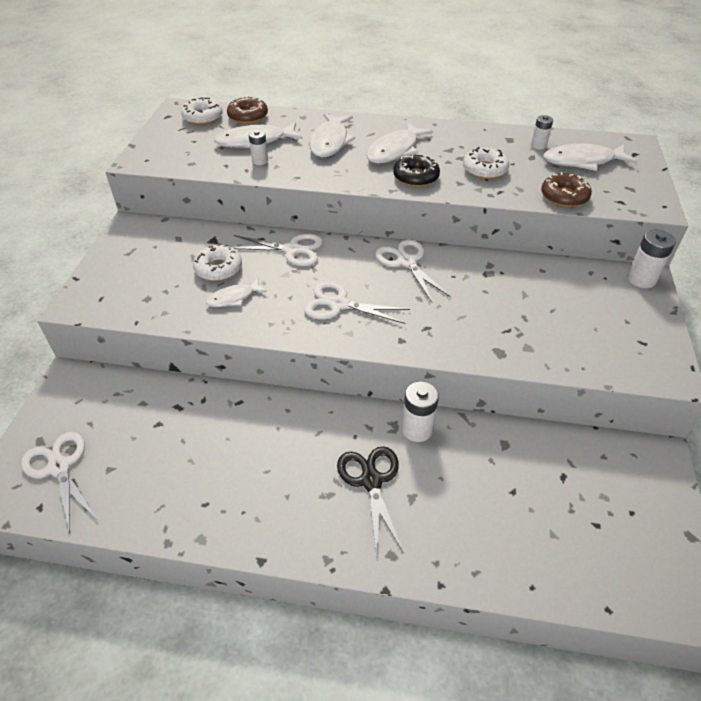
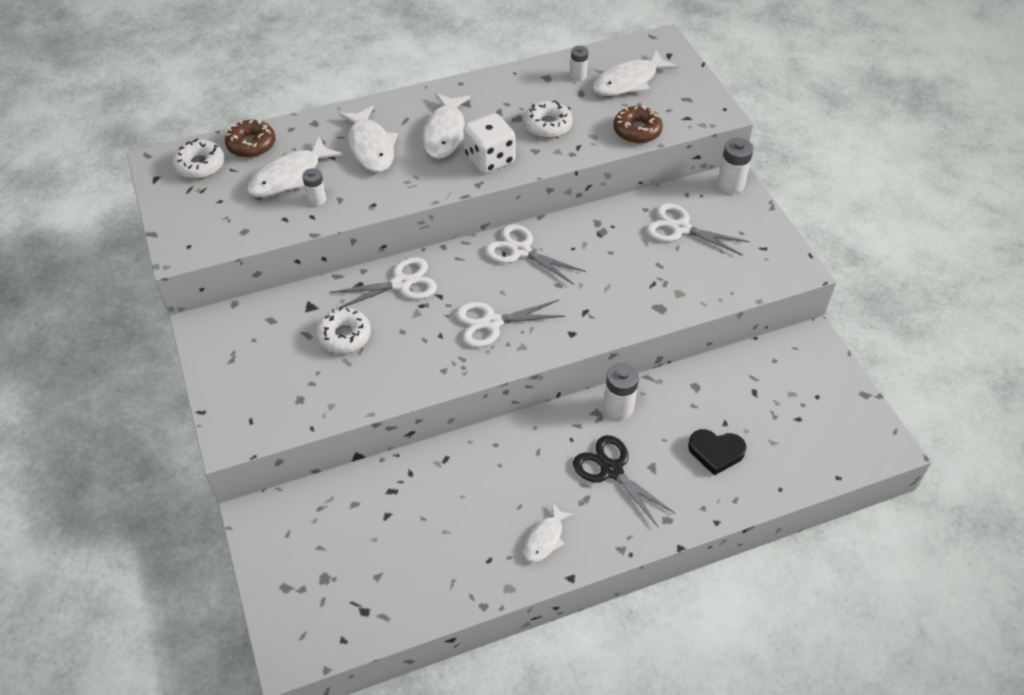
camera: 30 degrees left, 5 degrees up
(59, 467) = (328, 599): white scissors -> white scissors (680, 228)
(233, 298) = (386, 360): white fish -> white fish (545, 538)
(416, 177) = (489, 159): black donut -> white dice
(485, 515) = (716, 452): none -> black heart

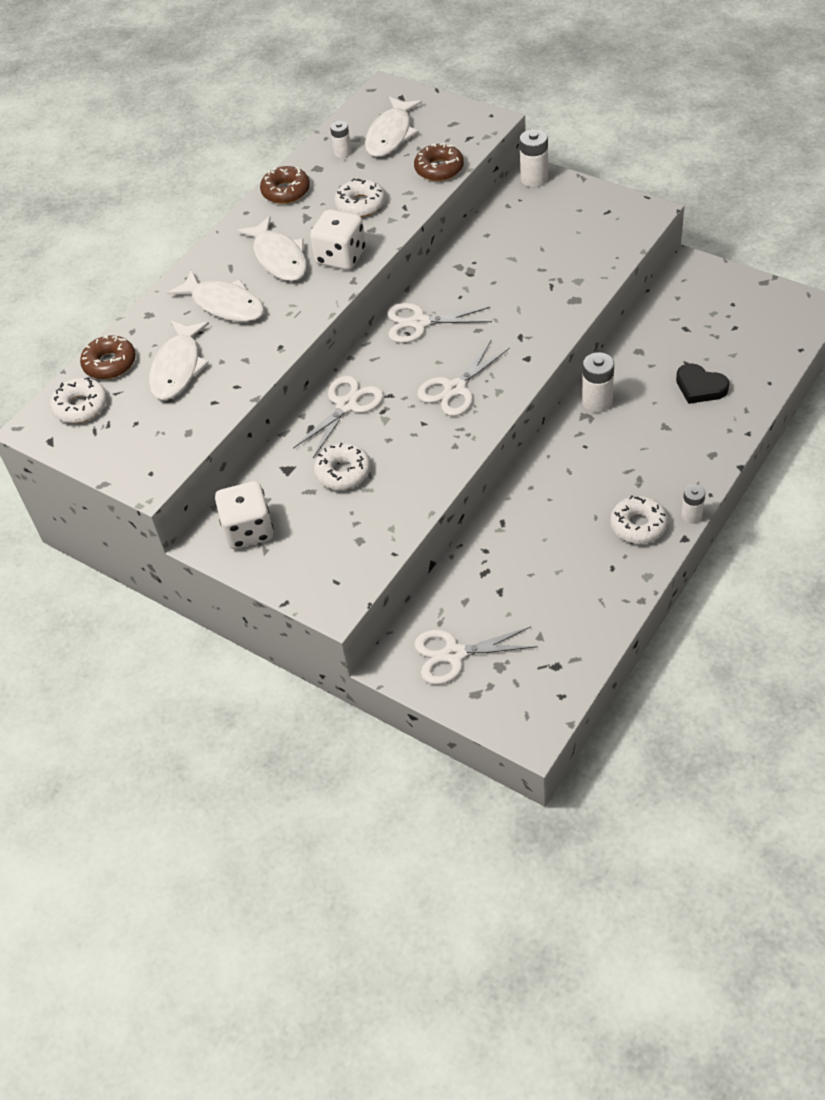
camera: 30 degrees left, 0 degrees up
(237, 336) = (248, 530): none -> white dice
(317, 199) = (225, 371): white battery -> white battery (691, 515)
(505, 83) = (286, 191): none -> brown donut
(545, 538) = (638, 525): white fish -> white donut
(611, 470) = (637, 448): black scissors -> none
(680, 228) = (529, 233): white scissors -> white scissors (454, 655)
(716, 452) = (700, 387): black heart -> black heart turned 60 degrees clockwise

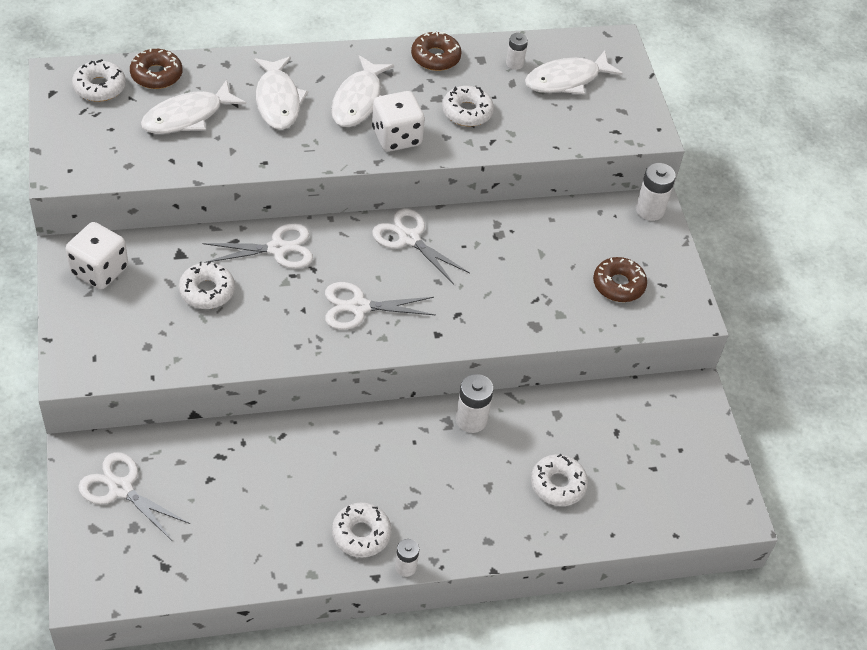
camera: 35 degrees right, 0 degrees up
(439, 169) = (559, 135): brown donut -> brown donut (618, 285)
(700, 387) = (558, 484): black heart -> white donut

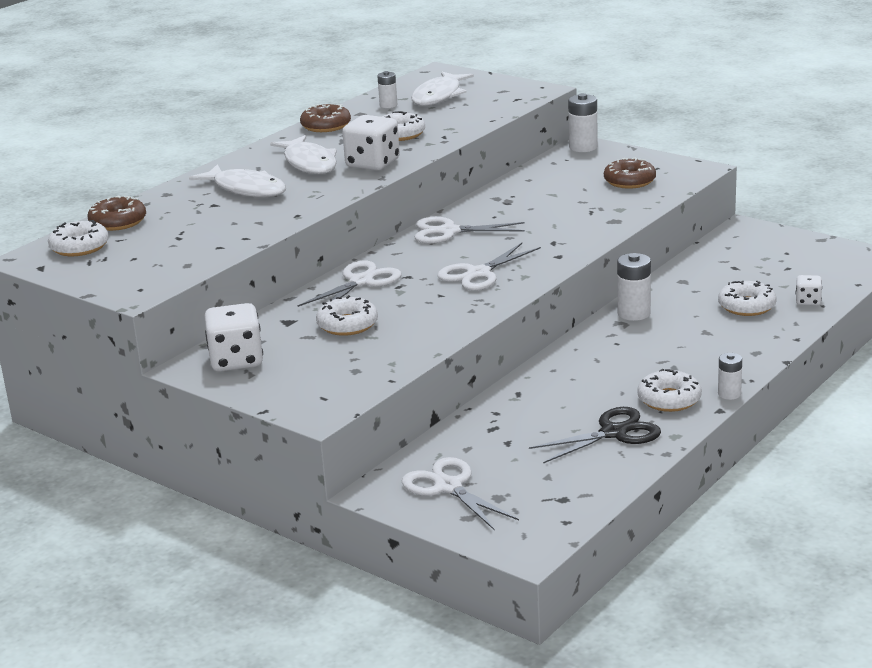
camera: 35 degrees left, 25 degrees down
(121, 489) = (448, 487): white scissors -> white scissors turned 60 degrees clockwise
(187, 116) = (187, 226): white fish -> none
(281, 533) = (613, 433): none -> black scissors
(608, 520) = (808, 301): none -> white dice

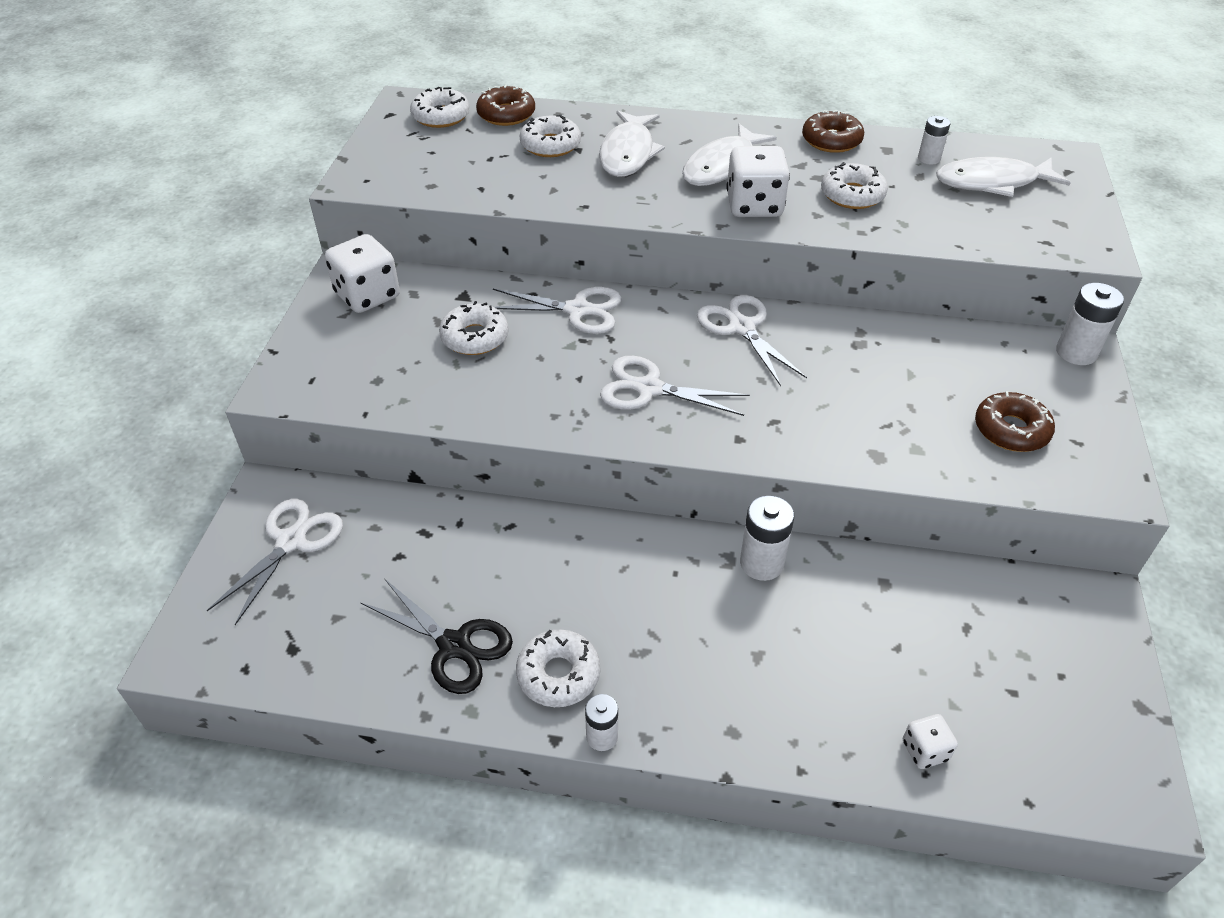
camera: 60 degrees right, 20 degrees up
(746, 306) = (860, 679): white donut -> white donut (550, 145)

